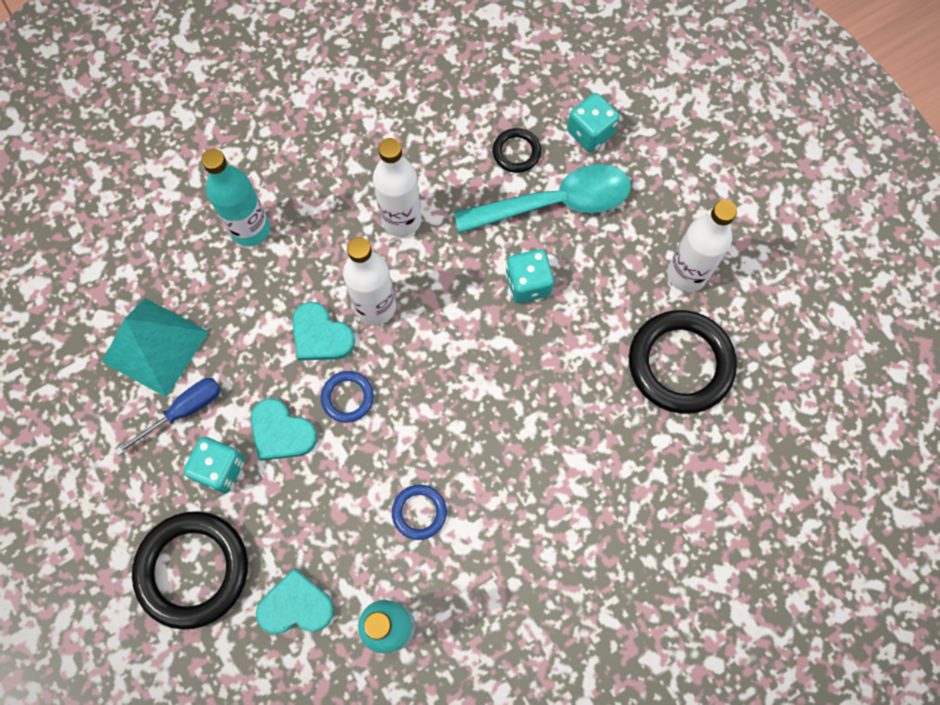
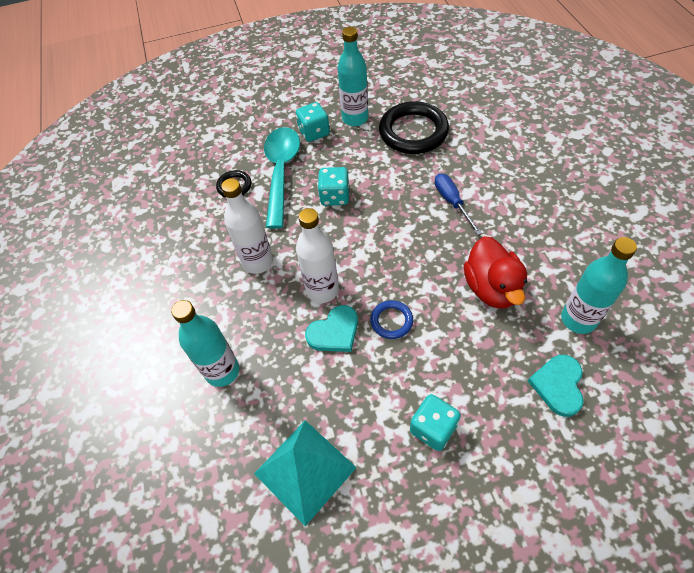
camera: 70 degrees left, 15 degrees down
(184, 411) = (373, 453): blue screwdriver -> blue screwdriver (452, 202)
(193, 570) = (521, 466): black ring -> none
(281, 432) = (410, 374): turquoise heart -> none
(419, 512) = (491, 288): blue ring -> red duck
(590, 133) = (238, 146): turquoise dice -> turquoise dice (314, 132)
(686, 274) = (355, 118): white bottle -> turquoise bottle

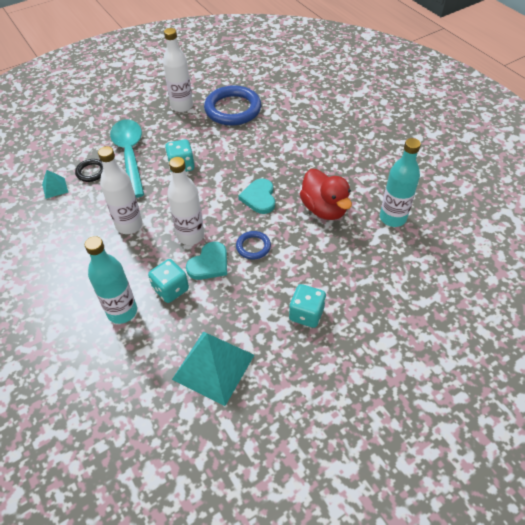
camera: 20 degrees left, 5 degrees down
(191, 199) = (55, 188): none -> turquoise pyramid
(314, 132) = (150, 121): turquoise dice -> turquoise dice (171, 289)
(355, 118) = (182, 106): turquoise bottle -> white bottle
(413, 132) = (233, 109): black ring -> blue ring
(452, 202) = (277, 155): blue screwdriver -> none
(558, 385) = (390, 265): turquoise heart -> turquoise heart (259, 198)

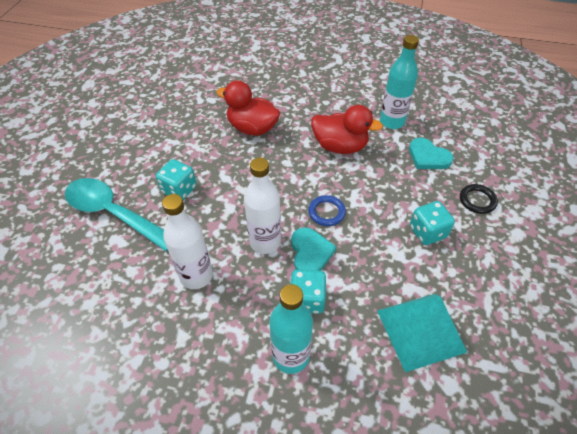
camera: 45 degrees left, 0 degrees up
(55, 188) = (66, 300): turquoise pyramid -> none
(91, 172) = (90, 256): black ring -> black ring (477, 200)
(182, 106) = (112, 138): white bottle -> none
(233, 109) = (166, 114): blue ring -> none
(259, 198) = (281, 171): turquoise heart -> turquoise heart (428, 157)
(277, 155) = (252, 128): none -> red duck

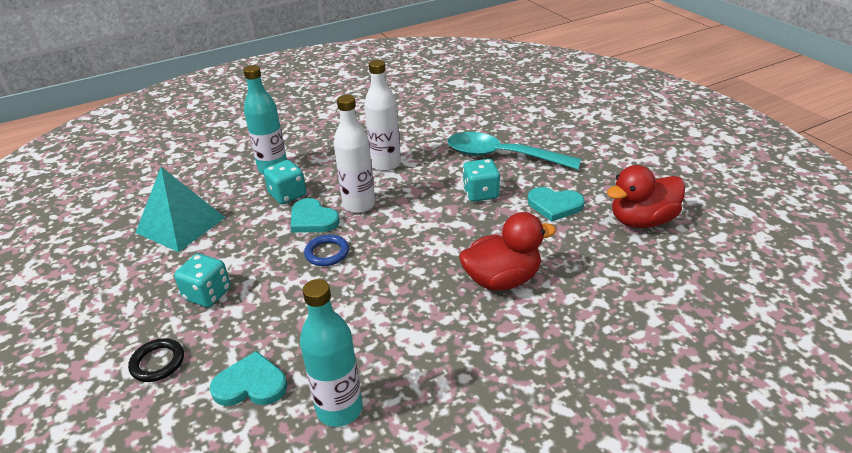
camera: 140 degrees right, 15 degrees down
(113, 213) = (502, 156): turquoise spoon -> turquoise spoon turned 150 degrees counterclockwise
(157, 149) = (554, 205): none -> turquoise heart
(340, 146) = (377, 324): red duck -> red duck (642, 221)

